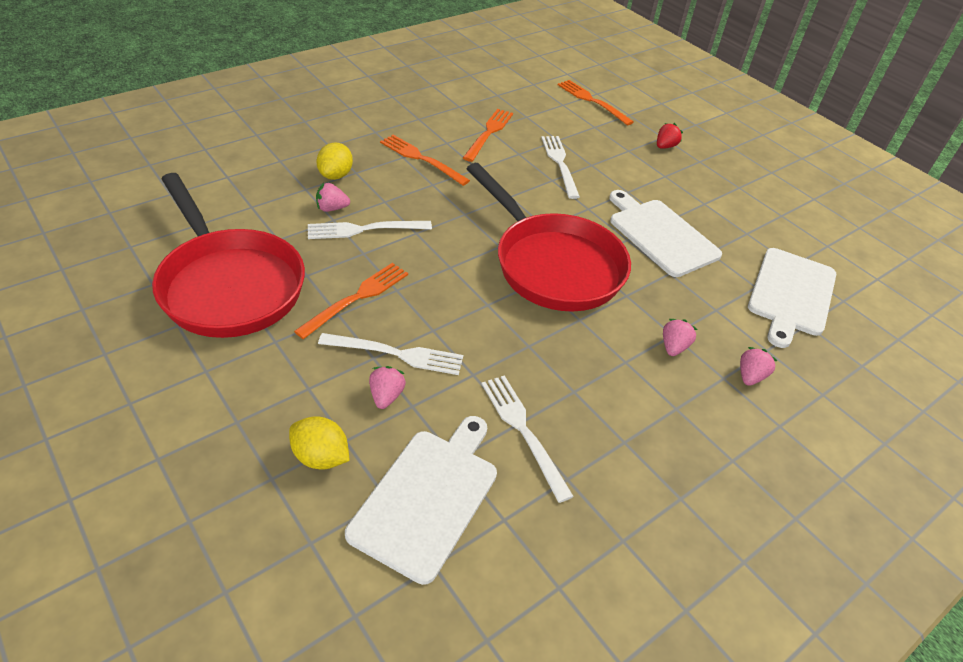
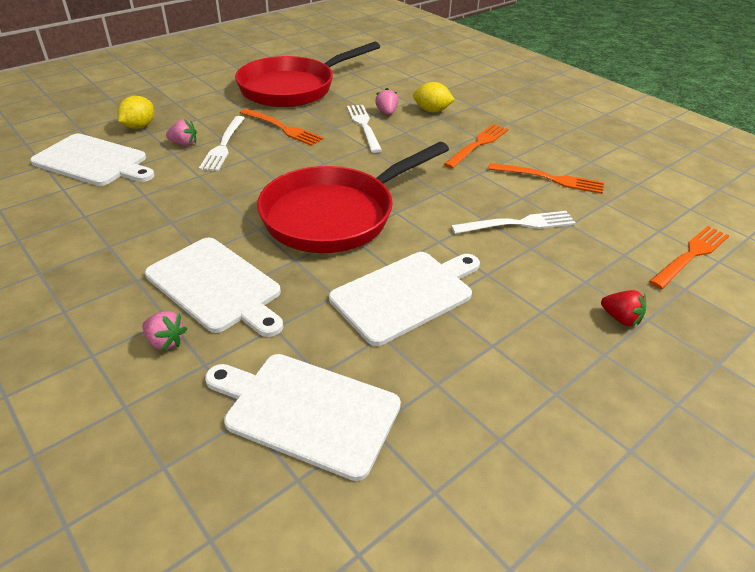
camera: 90 degrees right, 5 degrees down
(522, 430) = (137, 196): white fork -> none
(673, 347) = (216, 286): pink strawberry -> white cutting board

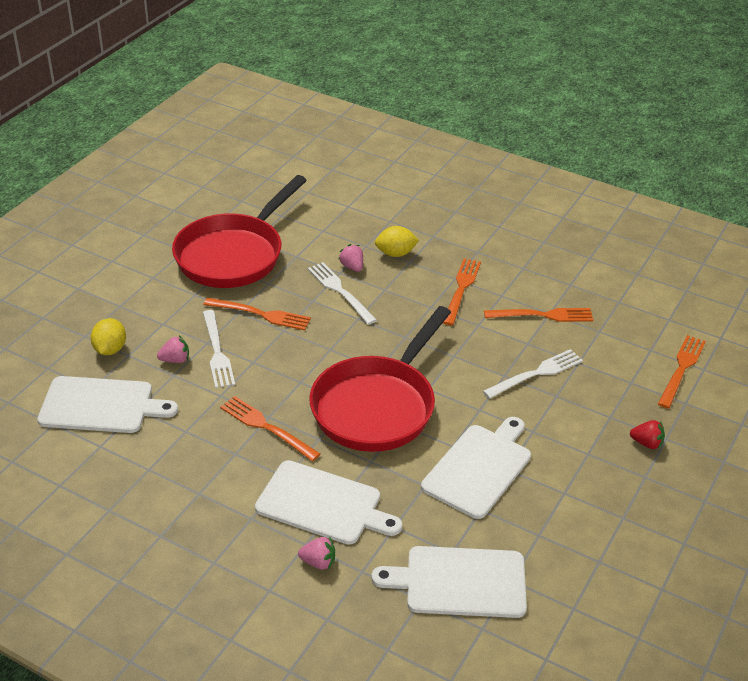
camera: 20 degrees left, 0 degrees up
(217, 208) = (265, 427): none -> orange fork

